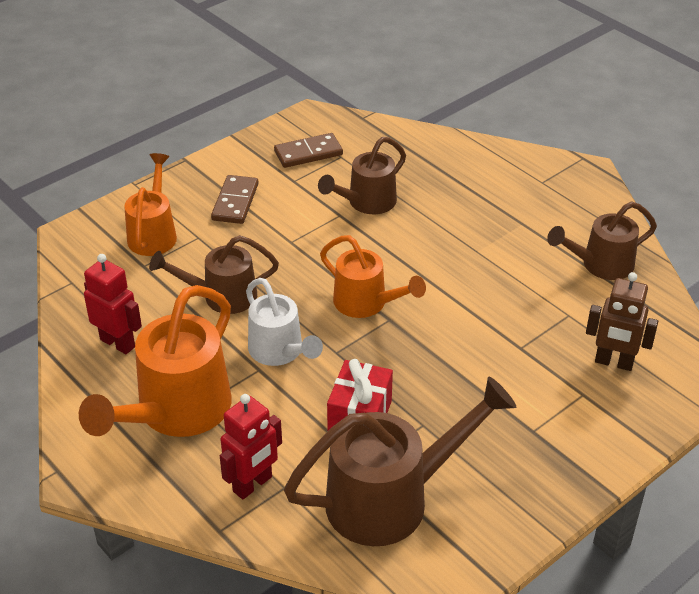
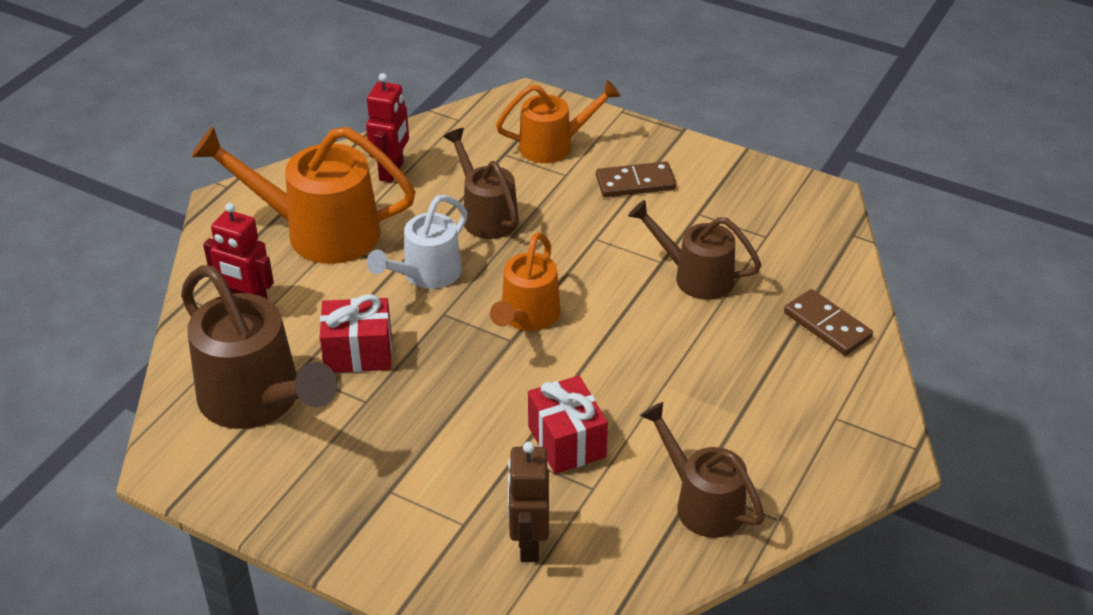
camera: 70 degrees right, 0 degrees up
(308, 153) = (754, 211): brown domino -> brown domino (827, 325)
(516, 316) = (566, 442): none -> red gift

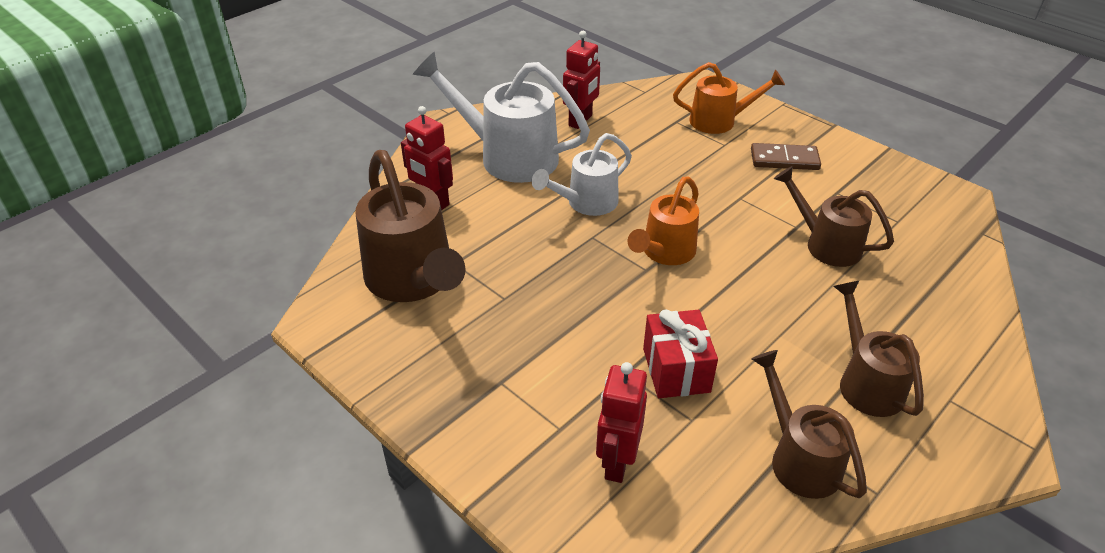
camera: 15 degrees right, 0 degrees up
(319, 232) = (508, 156): orange watering can -> white watering can
(358, 353) = (510, 256): red gift -> none
(486, 215) = (649, 165): brown watering can -> brown watering can (866, 382)
(528, 544) = (616, 462): brown robot -> red robot
(827, 325) = (949, 309): brown domino -> none

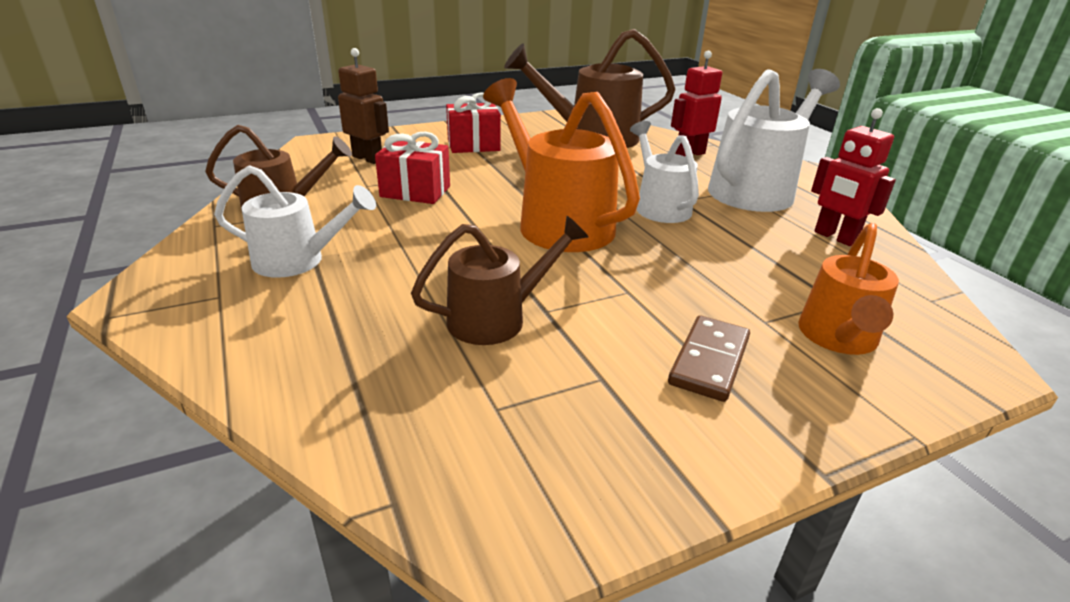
camera: 110 degrees right, 10 degrees down
(504, 377) = (473, 145): none -> red gift
(616, 462) = (368, 158): red robot -> brown robot
(664, 252) = (558, 222): orange watering can -> orange watering can, size x1.61
(866, 382) = (298, 261): brown watering can -> white watering can

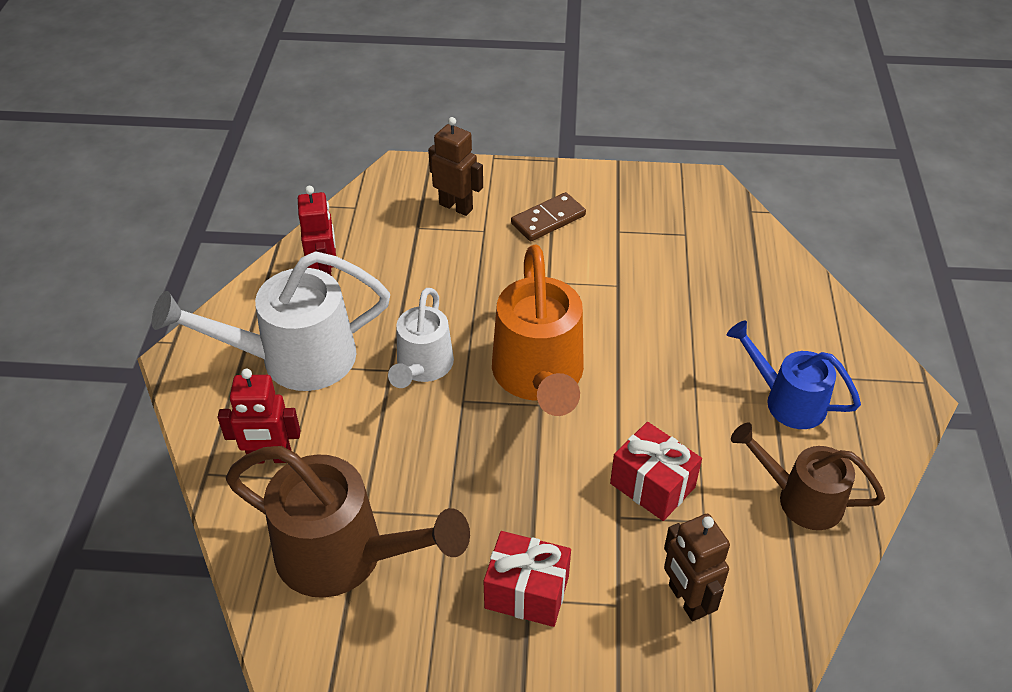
camera: 150 degrees left, 15 degrees up
(298, 261) = (787, 401): white watering can -> blue watering can
(497, 318) = (654, 289): brown watering can -> none
(837, 338) = (456, 206): orange watering can -> brown robot

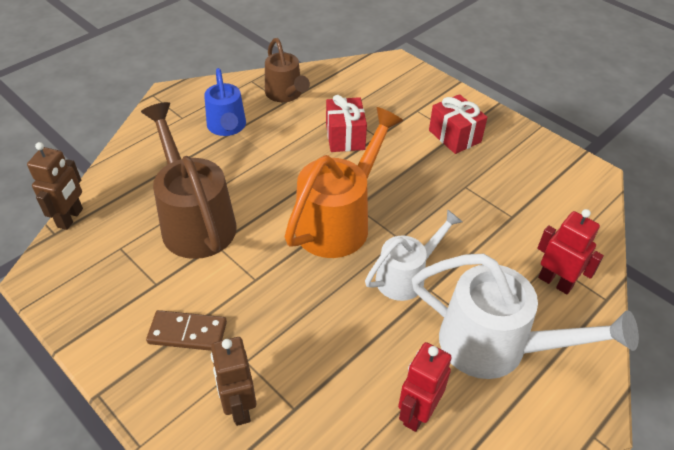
camera: 140 degrees left, 0 degrees up
(344, 556) = (539, 202): brown watering can -> brown watering can (195, 220)
(686, 600) = (385, 95): brown robot -> brown robot (70, 218)

